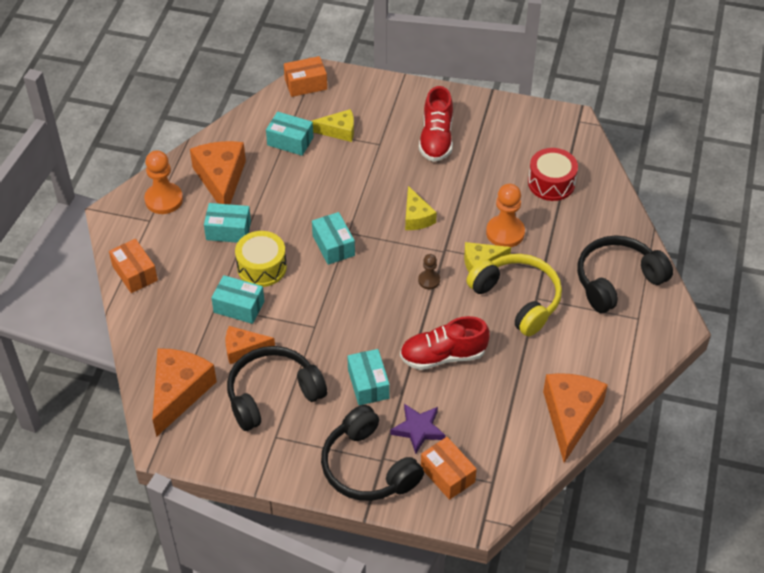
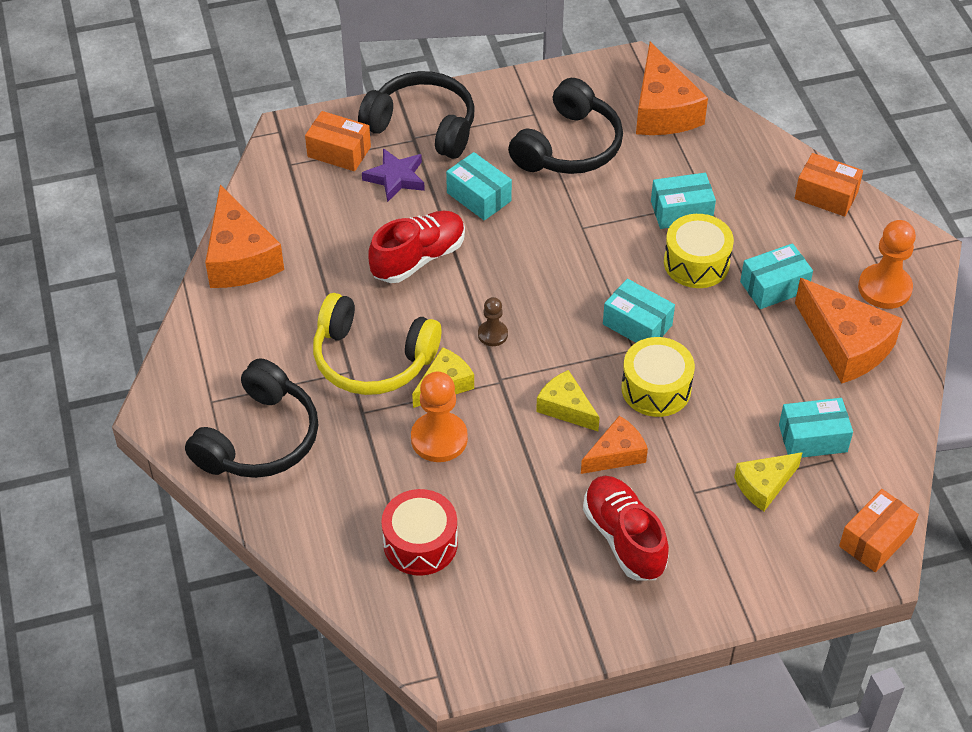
camera: 150 degrees right, 0 degrees up
(243, 349) = (636, 173): orange cheese -> orange cheese (616, 454)
(354, 204) = (656, 388): none -> yellow drum

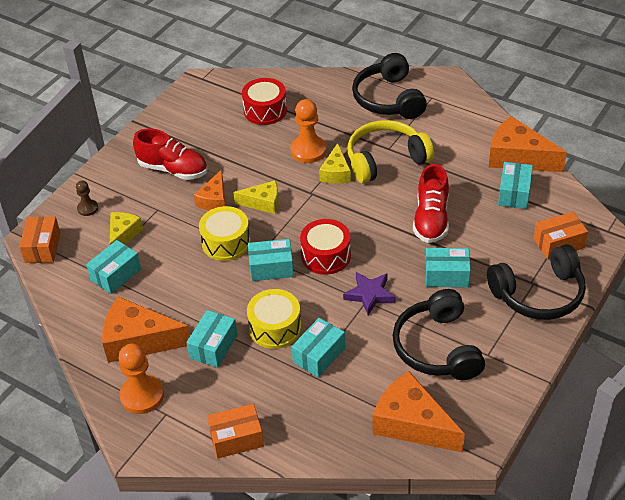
camera: 140 degrees right, 5 degrees down
(303, 224) = (514, 193): none -> turquoise box
(395, 178) = (506, 252): purple star -> purple star (369, 294)
(492, 334) = (342, 210): brown pawn -> brown pawn (87, 208)
(568, 297) = (326, 256): none -> red drum

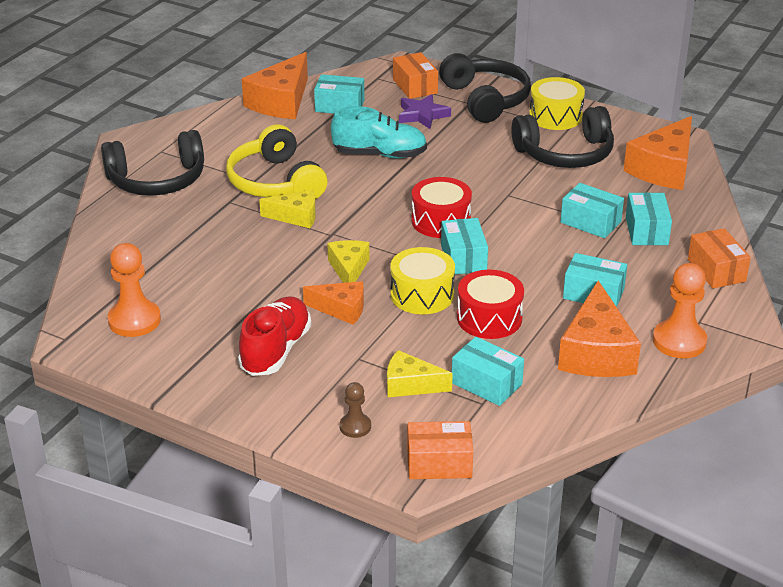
camera: 95 degrees left, 10 degrees down
(265, 110) = (158, 276): red drum -> red drum (489, 318)
(275, 328) = (557, 252): yellow drum -> yellow drum (555, 116)
(308, 150) = (250, 238): orange pawn -> orange pawn (134, 320)
(369, 294) = (498, 192): purple star -> purple star (422, 115)
(431, 219) = (379, 154): red shoe -> turquoise shoe
(446, 275) = (465, 147): turquoise box -> turquoise box (646, 231)

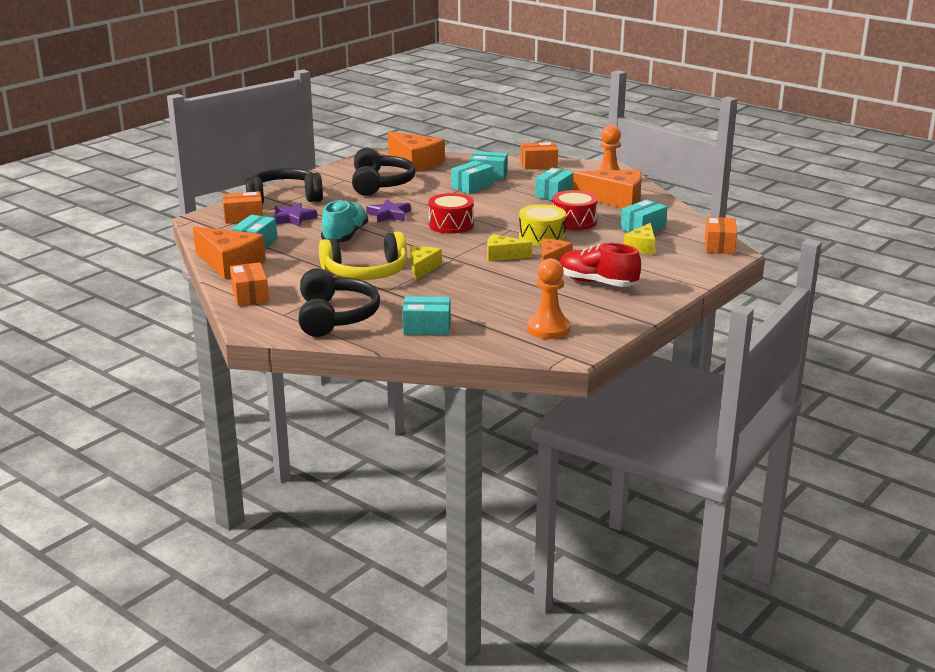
camera: 80 degrees left, 10 degrees down
(205, 125) = (250, 295): none -> orange box
(355, 426) = (684, 264): brown pawn -> none
(458, 173) = (389, 215): none -> purple star
(463, 258) = (501, 222): turquoise box -> turquoise box (427, 327)
(555, 116) = (326, 181): yellow drum -> none

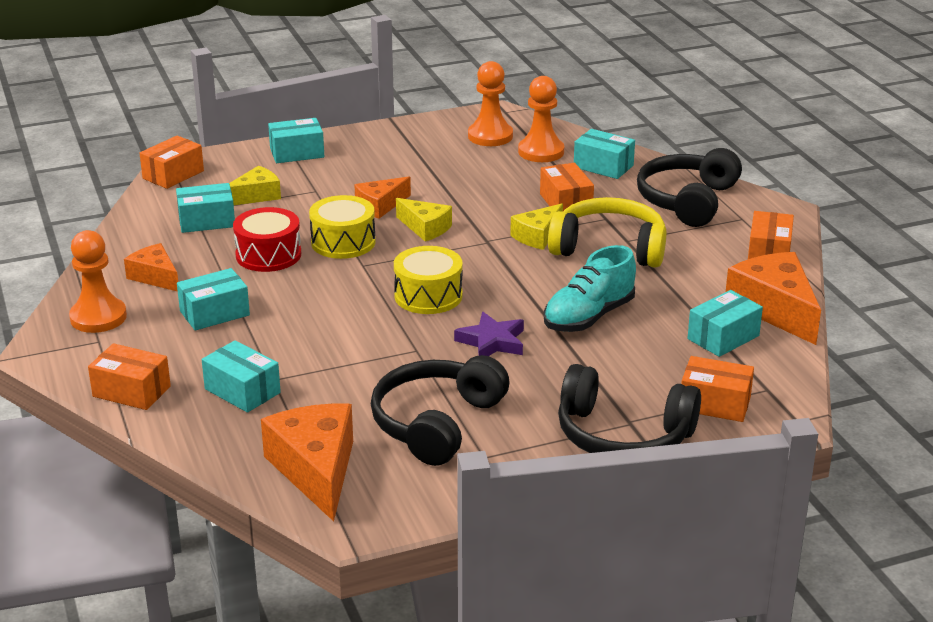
camera: 150 degrees left, 5 degrees up
(293, 218) = (638, 377): purple star -> none
(426, 293) = (566, 203): none -> orange box
(451, 225) = (428, 296): red drum -> yellow drum
(472, 186) = (304, 369): turquoise box -> turquoise box (297, 153)
(490, 326) = (541, 152): none -> orange pawn
(597, 283) = (374, 167): red shoe -> none
(615, 200) = (155, 277): orange cheese -> orange cheese, size x0.59

